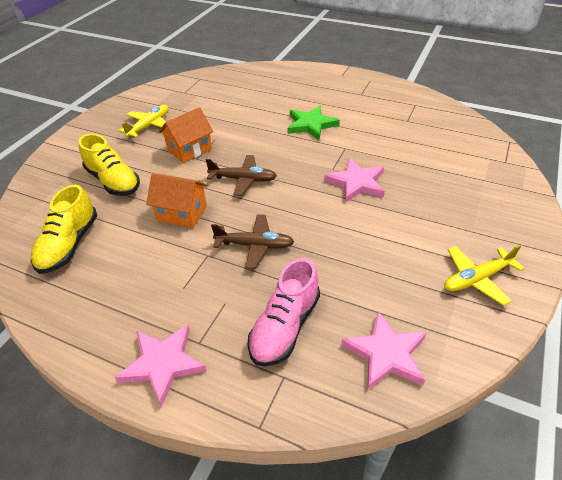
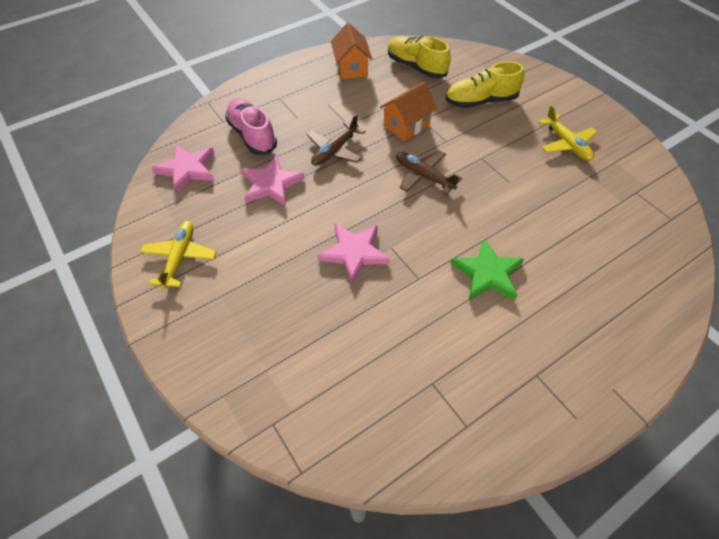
camera: 120 degrees right, 10 degrees up
(163, 364) = (279, 81): pink star -> pink star (271, 184)
(189, 149) = (500, 158): orange house -> orange house (351, 68)
(243, 179) = (423, 176): brown plane -> brown plane turned 90 degrees clockwise

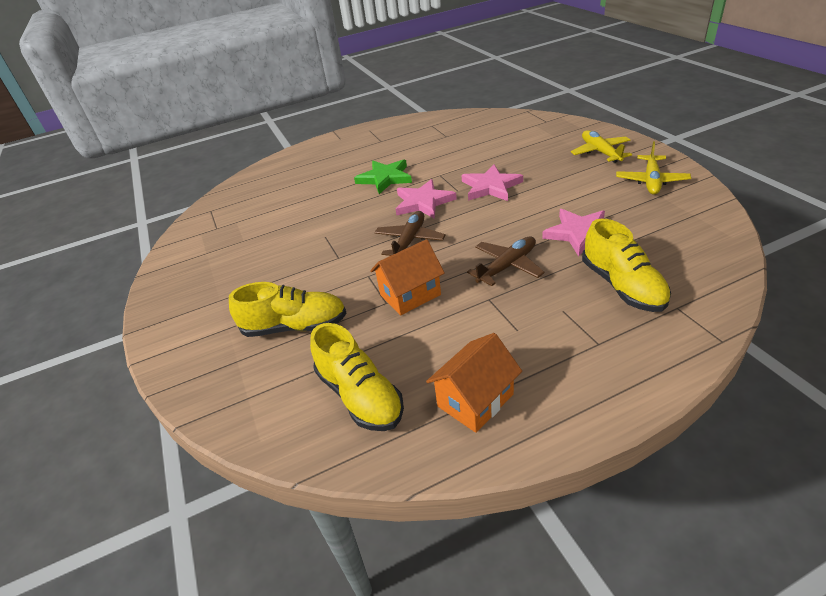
camera: 165 degrees left, 15 degrees down
(187, 169) = (691, 247): pink star -> pink star (423, 202)
(252, 135) = (622, 286): pink shoe -> yellow shoe
(351, 68) = (475, 400): orange house -> orange house turned 45 degrees clockwise
(423, 176) = (410, 241): brown plane -> brown plane turned 120 degrees counterclockwise
(567, 144) = (236, 270): yellow plane -> yellow plane (600, 152)

